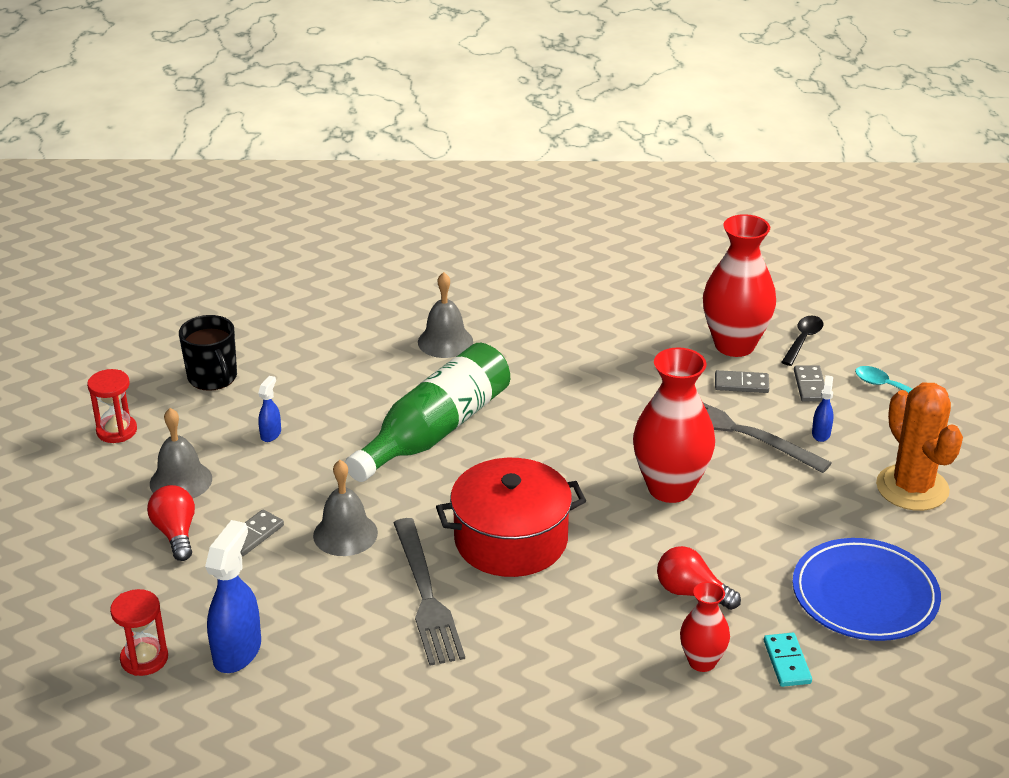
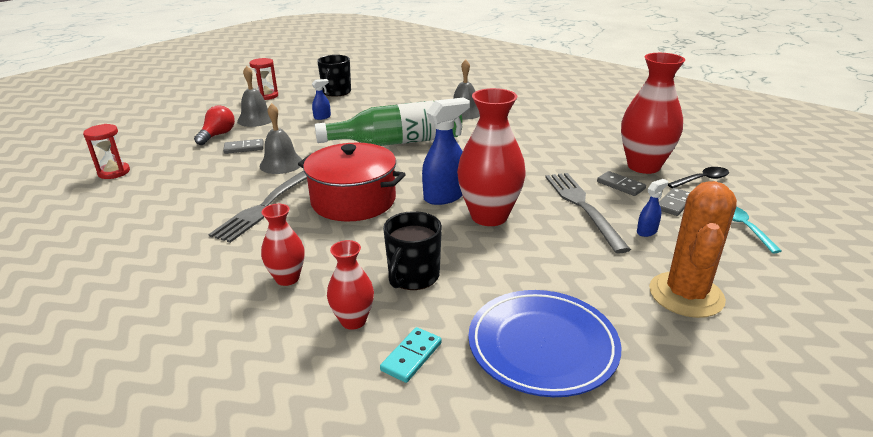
camera: 40 degrees right, 5 degrees down
(237, 651) = (149, 187): blue spray bottle -> blue spray bottle (445, 196)
(585, 660) = (287, 278): none -> red vase
(691, 592) = (413, 277): red light bulb -> black mug

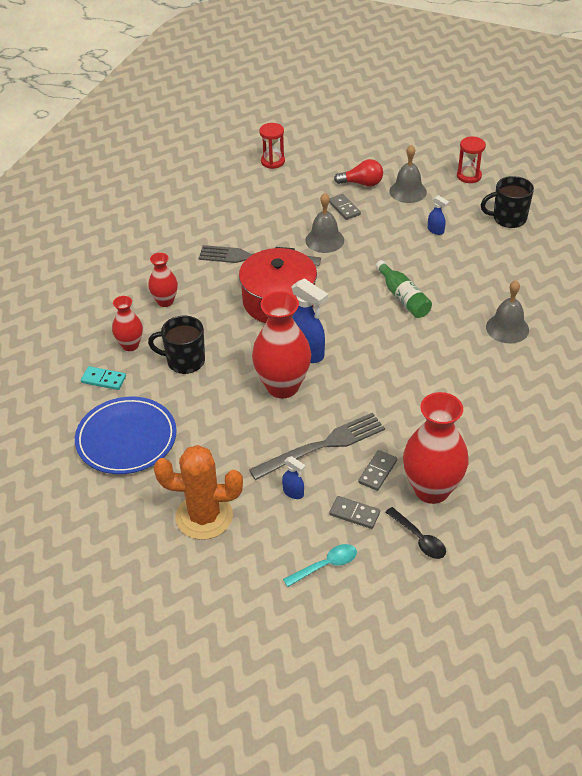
camera: 75 degrees right, 15 degrees up
(398, 142) = (403, 297): green bottle -> green bottle, size x0.55

